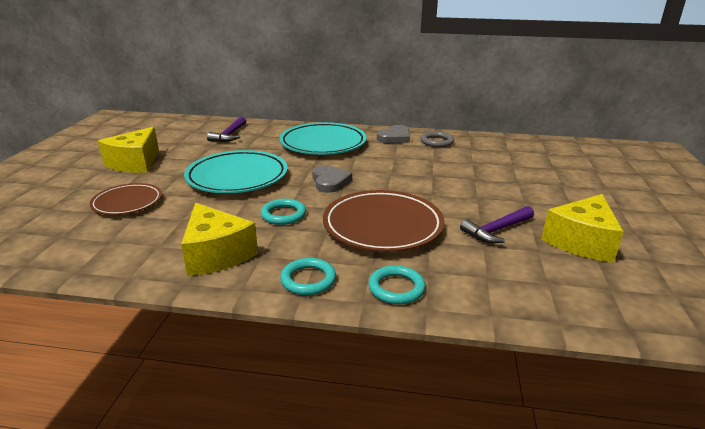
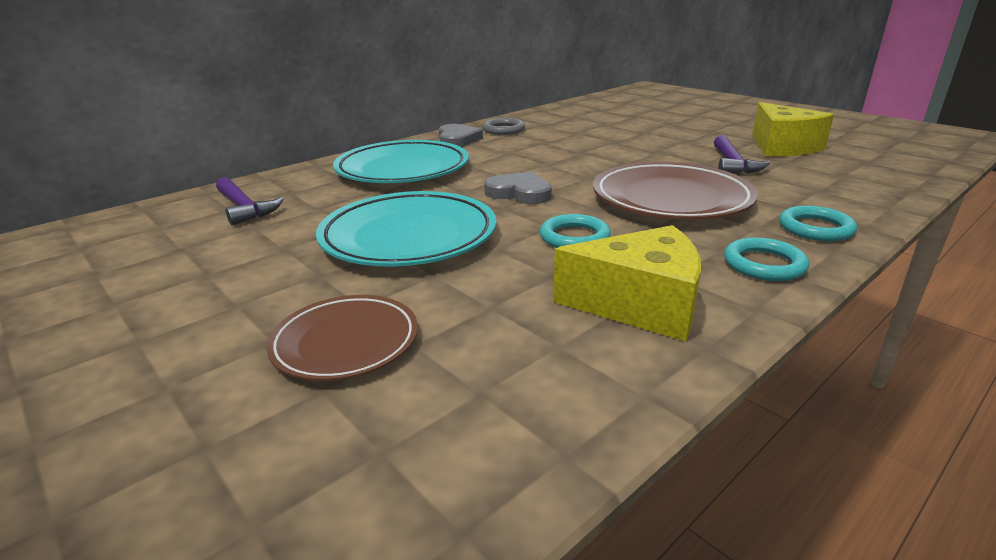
camera: 50 degrees left, 0 degrees up
(135, 163) = (180, 301): yellow cheese -> none

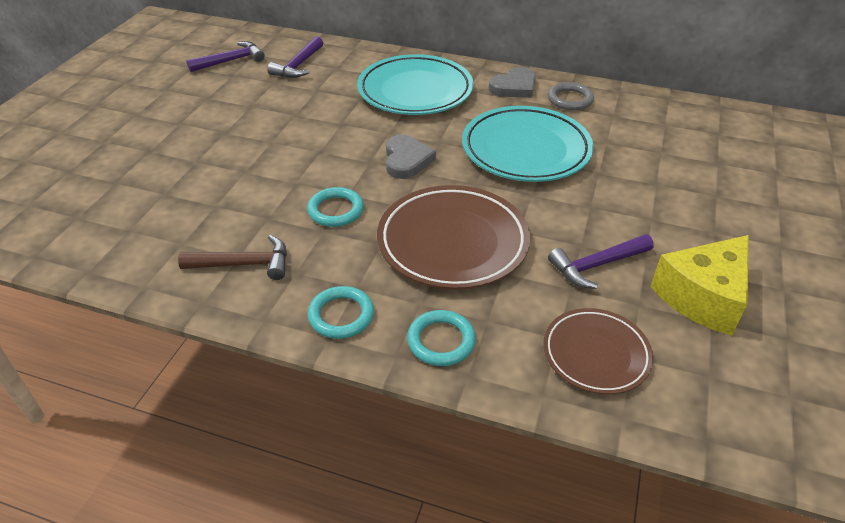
camera: 60 degrees right, 15 degrees up
(142, 243) = (231, 61): none -> purple hammer
(345, 343) = (157, 172): brown plate -> brown plate (596, 354)
(409, 237) = (293, 141): turquoise plate -> turquoise plate (526, 150)
(639, 305) = (244, 264): yellow cheese -> brown hammer

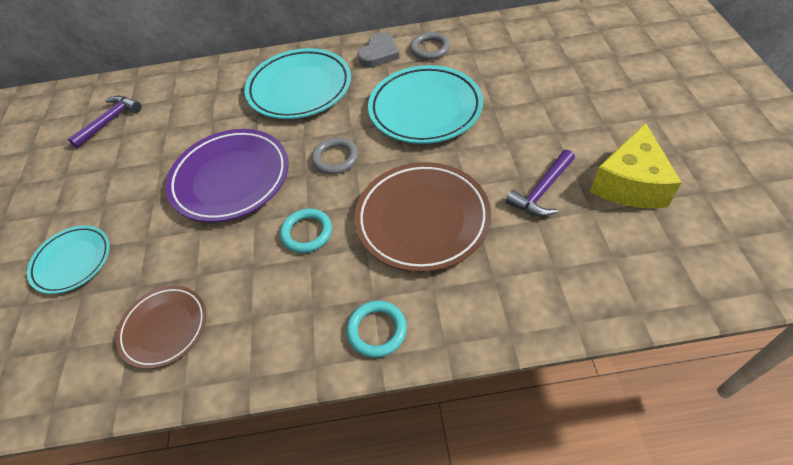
camera: 20 degrees left, 10 degrees up
(127, 155) = (72, 261): none -> turquoise plate
(244, 264) = (261, 321): brown hammer -> none
(298, 65) = (178, 102): purple hammer -> none
(300, 142) = (231, 179): none -> purple plate
(406, 160) = (335, 158): grey heart -> grey ring
(441, 341) = (470, 314): turquoise ring -> none
(596, 354) = (589, 268): brown plate -> brown plate (164, 328)

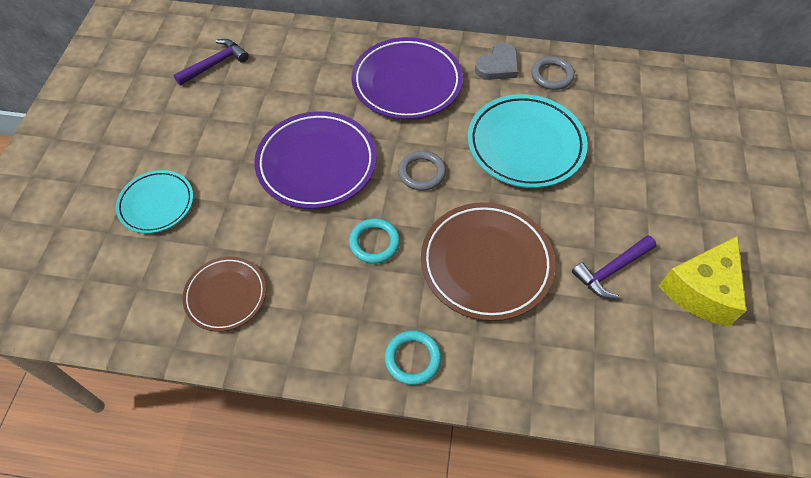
camera: 10 degrees right, 5 degrees up
(300, 88) = (407, 83): turquoise plate -> purple plate

